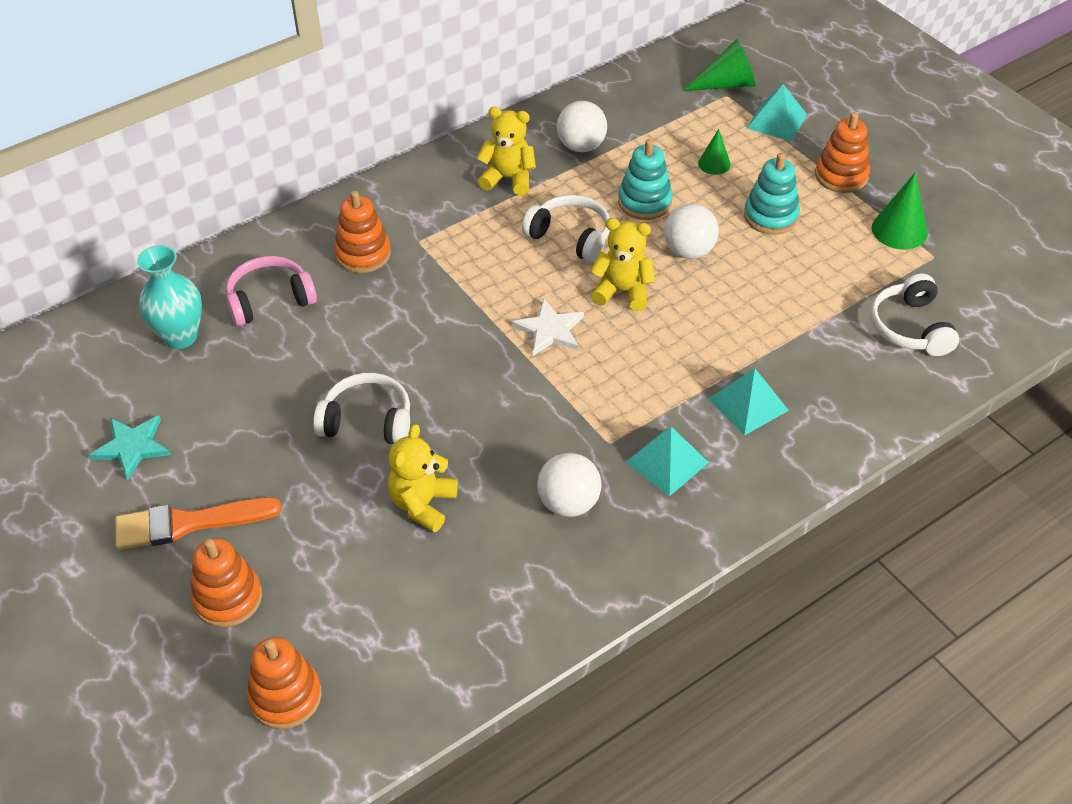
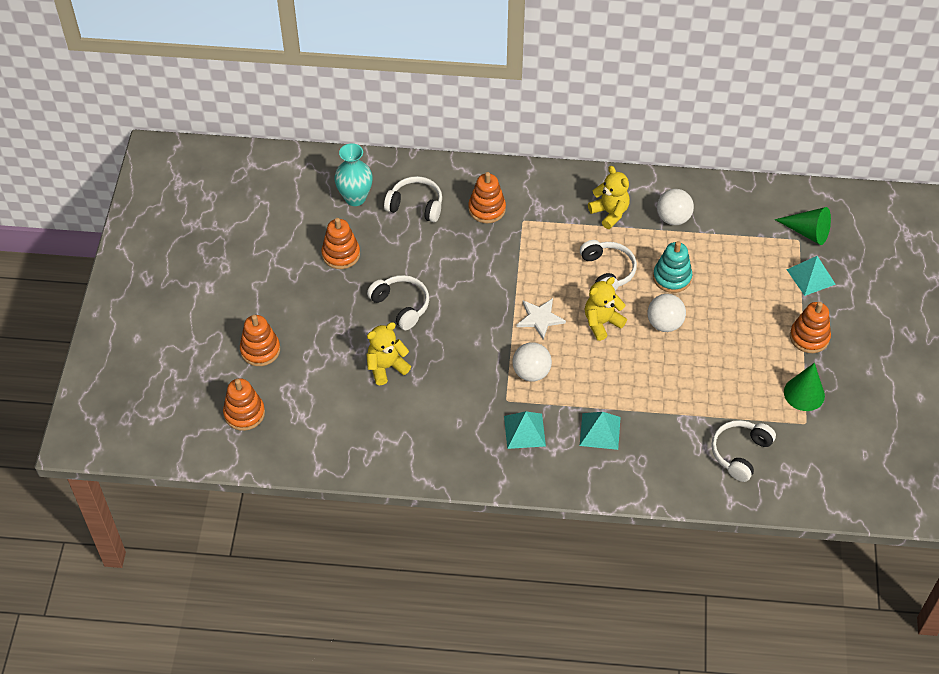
camera: 40 degrees right, 5 degrees up
(132, 447) = (283, 244): turquoise star -> none
(188, 523) = (275, 301): orange brush -> none
(226, 411) = (341, 254): none -> orange stacking toy
(270, 300) = (416, 205): pink headphones -> white headphones
(568, 503) = (454, 416): white ball -> white ball (531, 372)
(622, 291) = (602, 323): yellow teddy bear -> yellow teddy bear turned 90 degrees counterclockwise
(714, 163) = (740, 280): green cone -> none
(770, 216) = (736, 334): turquoise stacking toy -> none

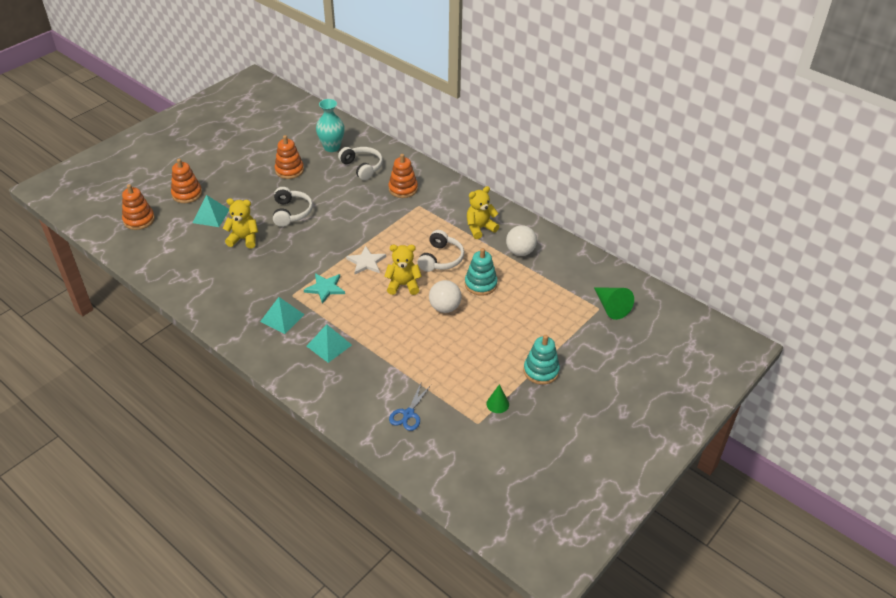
camera: 35 degrees right, 10 degrees down
(531, 372) = (325, 288): white ball -> turquoise star
(610, 213) = (480, 228): yellow teddy bear -> yellow teddy bear turned 120 degrees counterclockwise
(740, 453) = (408, 414): white headphones -> blue scissors
(804, 393) = (497, 404): green cone -> green cone, size x0.62
(809, 337) = (541, 371): orange stacking toy -> turquoise stacking toy
(811, 277) = (583, 335): turquoise pyramid -> turquoise pyramid (211, 216)

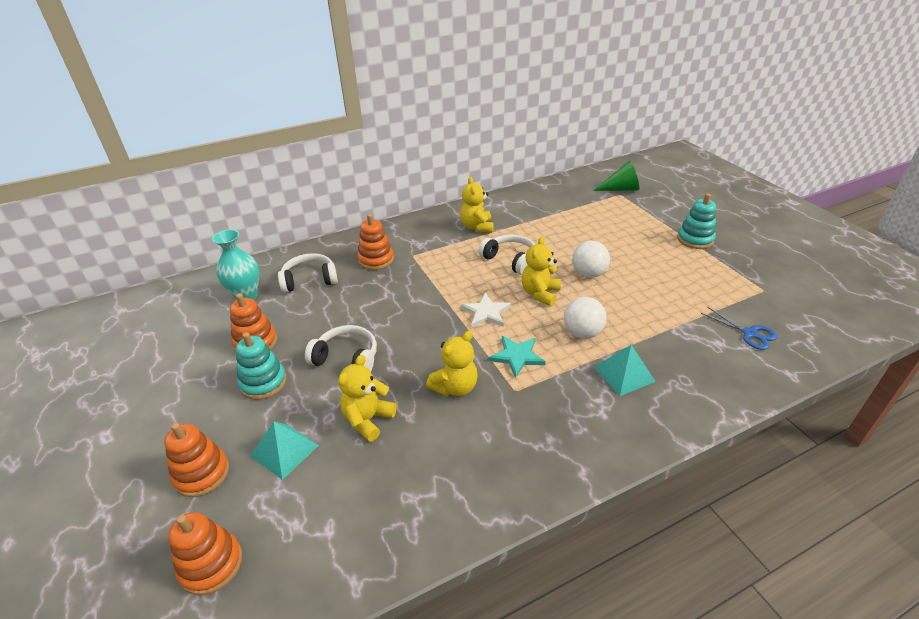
camera: 65 degrees left, 5 degrees down
(282, 318) = (557, 409): turquoise pyramid -> none
(284, 267) = (455, 387): none -> yellow teddy bear
(480, 284) = (562, 245): turquoise stacking toy -> turquoise stacking toy (263, 382)
(497, 404) = (737, 272): green cone -> none
(520, 252) = (525, 214): white ball -> white ball (582, 333)

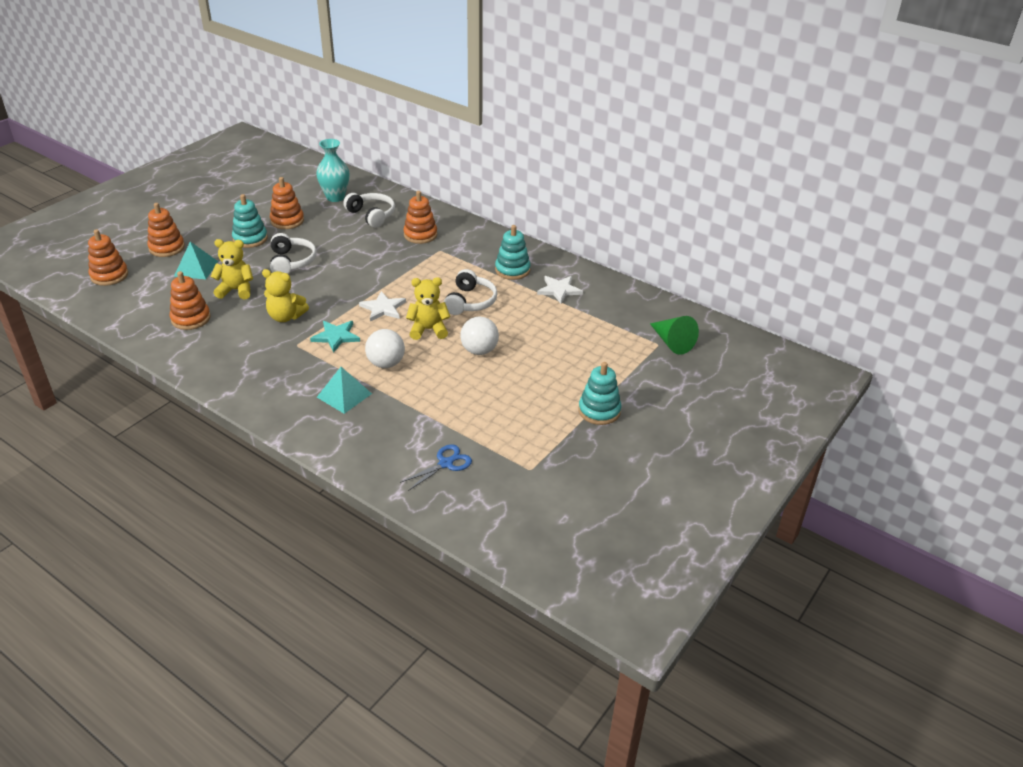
camera: 60 degrees right, 0 degrees up
(400, 479) = (191, 319): none -> orange stacking toy
(477, 227) = (512, 270): yellow teddy bear -> turquoise stacking toy
(523, 214) = (559, 290): none -> white star
(749, 333) = (445, 463): blue scissors -> blue scissors turned 150 degrees counterclockwise

